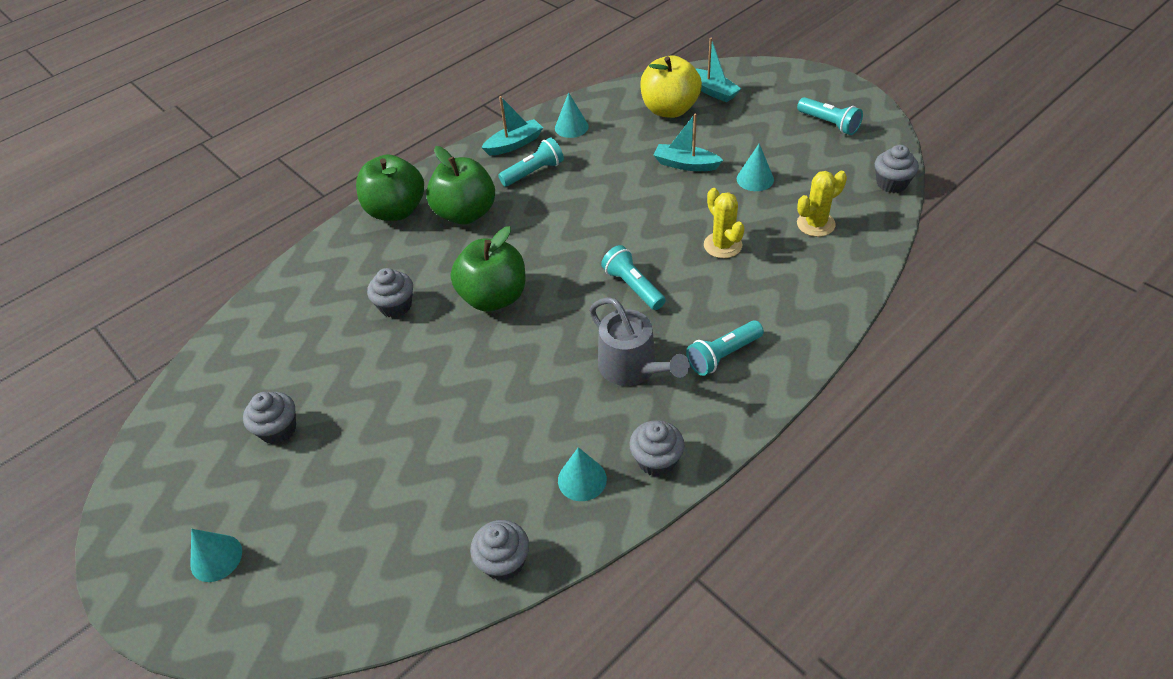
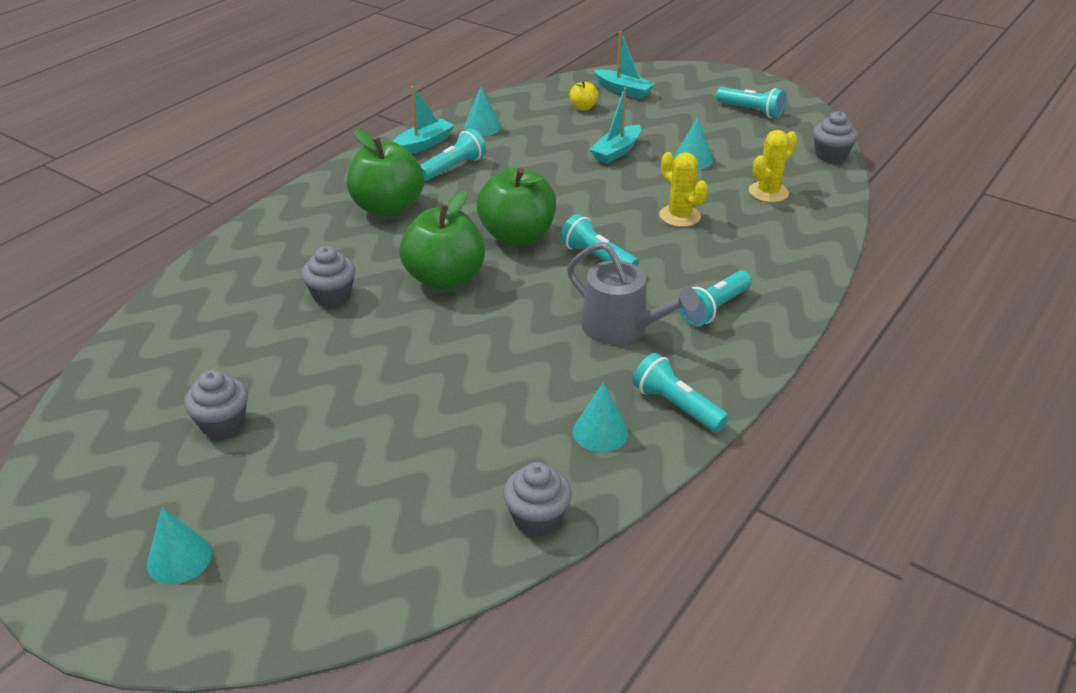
camera: 15 degrees left, 10 degrees down
(396, 210) = (305, 210): green apple -> green apple (517, 236)
(656, 460) = (676, 406): grey cupcake -> turquoise flashlight
(669, 110) = (583, 107): yellow apple -> yellow apple, size x0.45
(685, 164) = (616, 151): turquoise boat -> turquoise boat turned 60 degrees counterclockwise

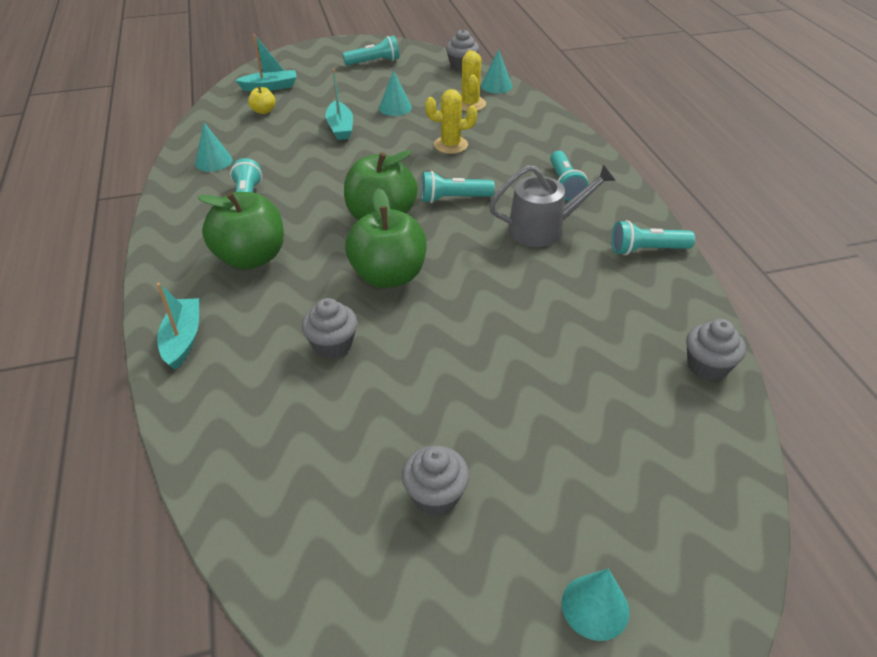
camera: 50 degrees left, 5 degrees up
(423, 144) = (190, 198): turquoise boat -> turquoise boat (183, 339)
(600, 432) = (643, 294): turquoise cone -> turquoise cone (496, 86)

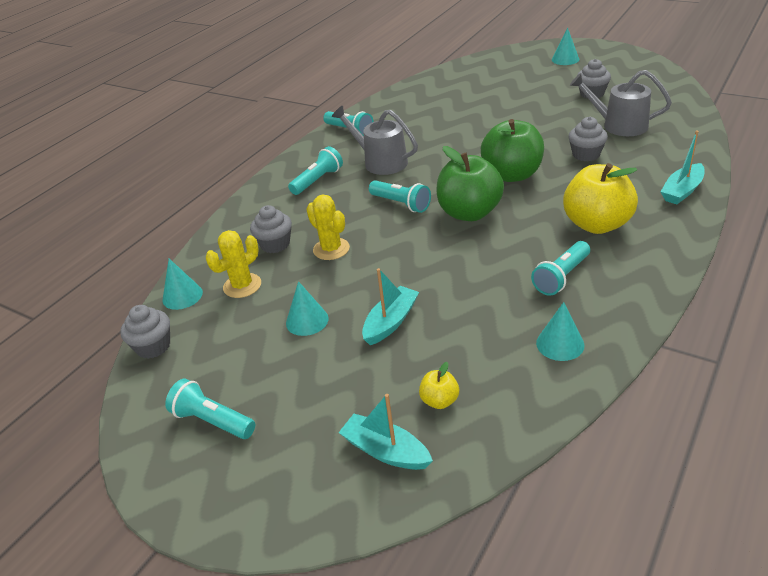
camera: 130 degrees left, 5 degrees down
(251, 258) = (597, 224): green apple -> yellow apple
(331, 428) = (619, 125): none -> grey watering can
(707, 366) = (417, 87): grey cupcake -> grey cupcake (275, 244)

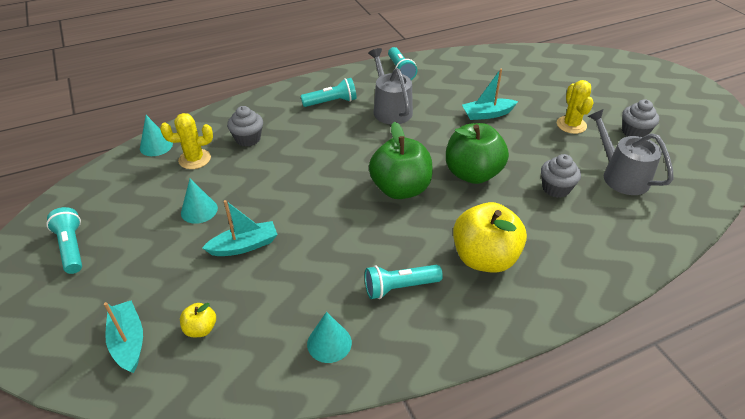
camera: 30 degrees right, 5 degrees up
(153, 346) = (102, 173): grey cupcake -> none
(331, 249) = (276, 163): yellow cactus -> yellow cactus (571, 125)
(401, 204) = (362, 153): turquoise flashlight -> none
(565, 59) = (652, 86): turquoise cone -> none
(682, 191) = (598, 271): turquoise boat -> turquoise boat (487, 114)

